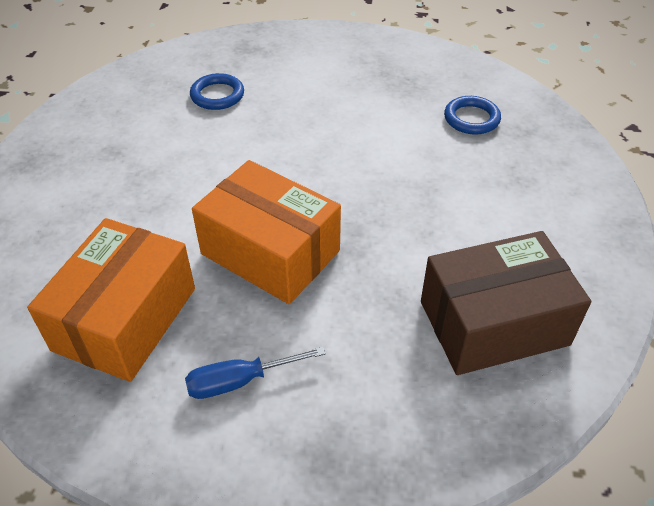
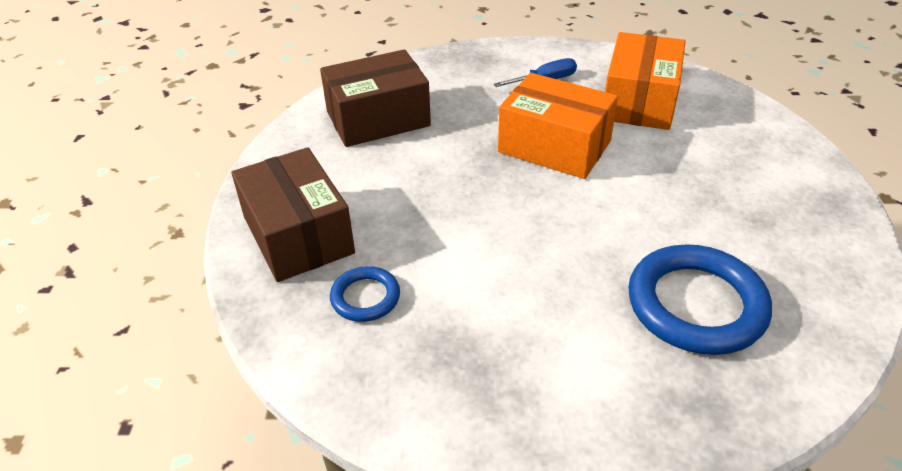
camera: 175 degrees right, 5 degrees down
(217, 95) = (696, 305): blue ring -> blue ring, size x1.92
(546, 172) = (298, 235): none -> brown box

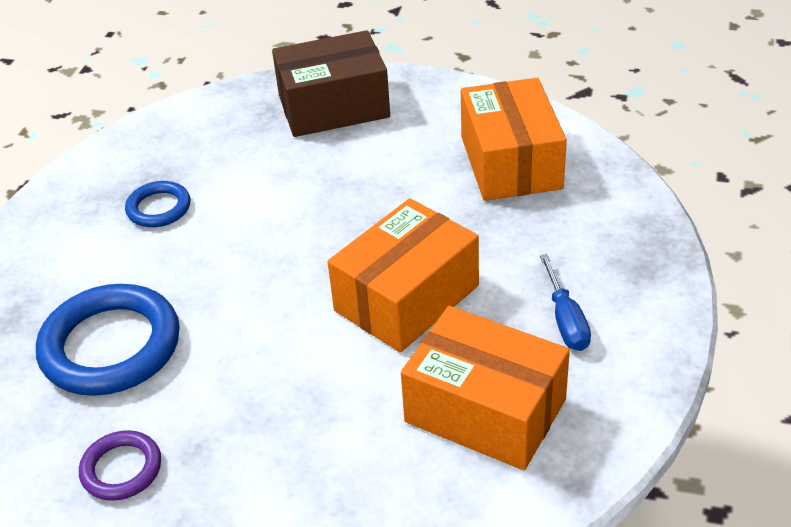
camera: 105 degrees right, 0 degrees up
(365, 297) = (237, 141): blue ring -> blue ring (159, 208)
(378, 119) = (511, 162): brown box -> orange box
(807, 255) = (121, 469): none -> purple ring

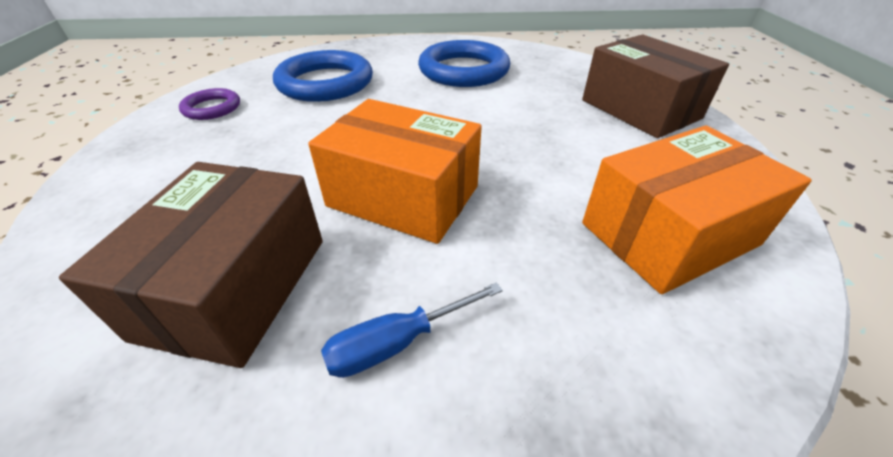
camera: 70 degrees right, 0 degrees up
(159, 208) = (463, 70): blue ring -> blue ring, size x1.92
(485, 410) = (235, 286): orange box -> brown box

